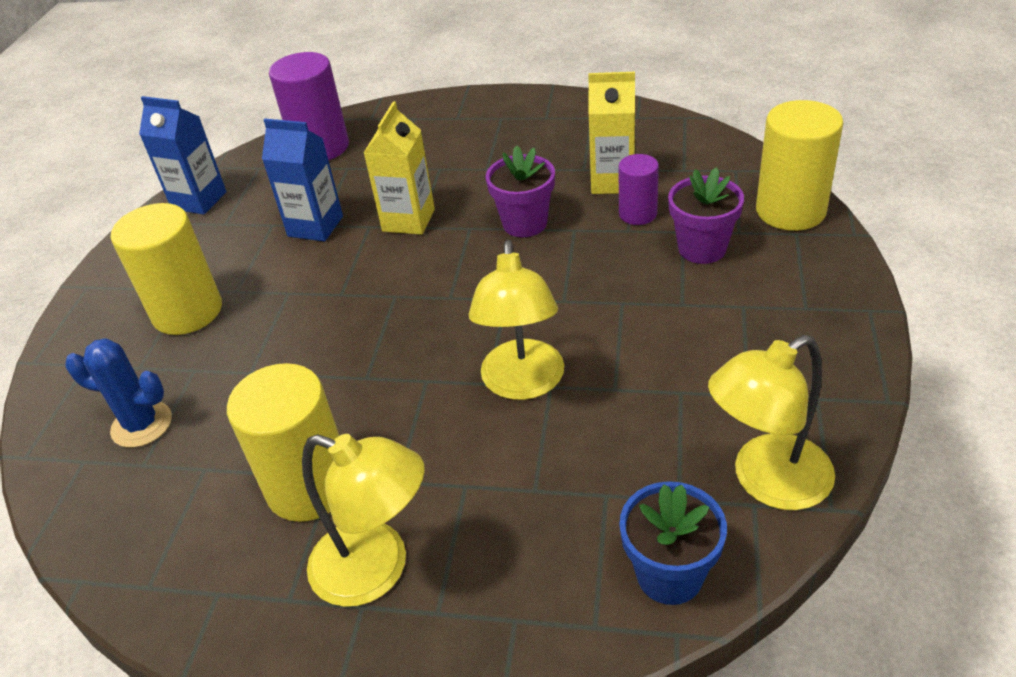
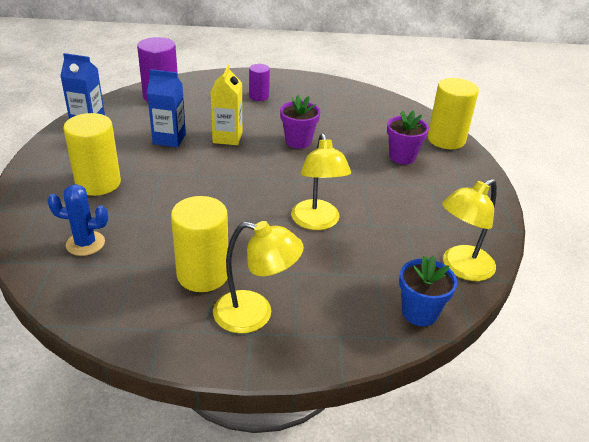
camera: 15 degrees left, 5 degrees down
(613, 181) = (344, 121): yellow carton -> none
(638, 214) = (362, 138): purple cylinder -> purple cylinder (259, 96)

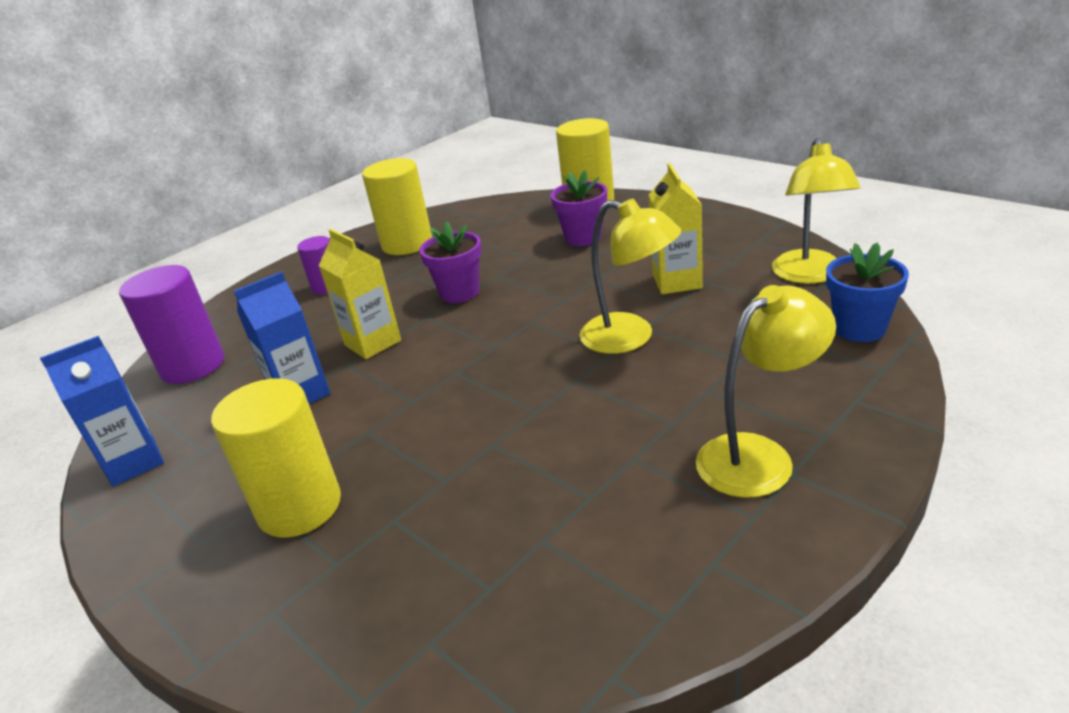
camera: 40 degrees left, 5 degrees down
(85, 243) = (429, 578): blue cactus -> none
(203, 274) = (633, 473): yellow cylinder -> yellow cylinder (407, 244)
(393, 215) = (677, 282): none -> yellow carton

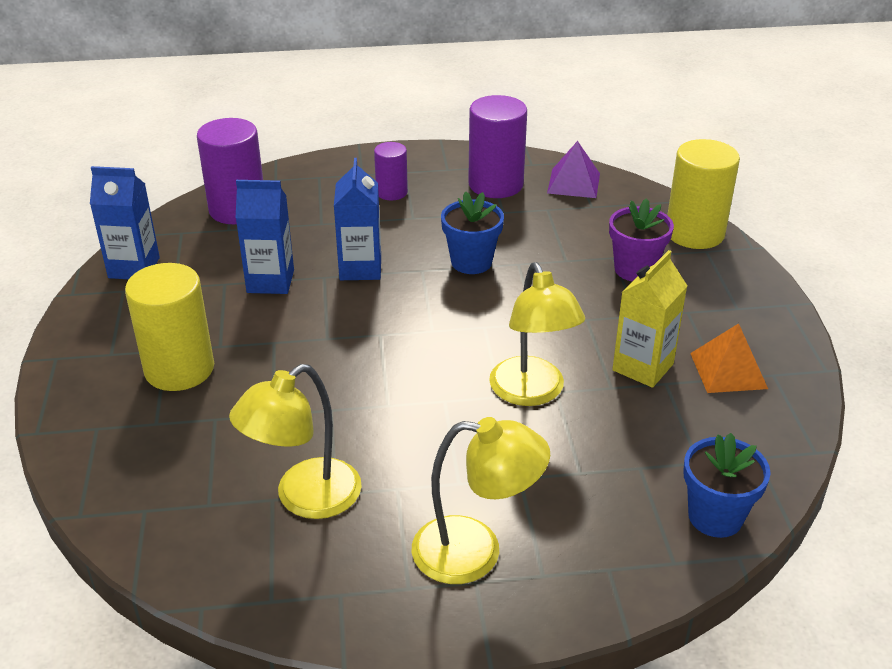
camera: 35 degrees right, 5 degrees up
(372, 343) = (360, 268): yellow carton -> blue carton
(407, 244) = (495, 184): yellow cylinder -> purple cylinder
(460, 293) = (471, 262): purple flower pot -> blue flower pot
(464, 217) = (573, 183): none -> purple pyramid
(729, 254) = (728, 370): none -> orange pyramid
(809, 275) = (760, 440): yellow lamp -> yellow lamp (305, 498)

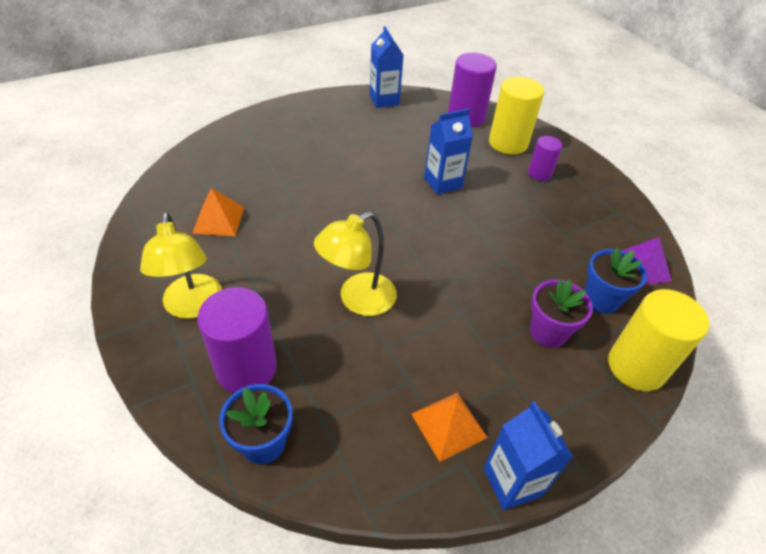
camera: 65 degrees right, 10 degrees up
(179, 369) = (306, 142): yellow cylinder -> yellow cylinder (508, 143)
(270, 281) = (404, 150): blue carton -> blue carton (512, 482)
(305, 498) = (219, 220): yellow lamp -> orange pyramid
(471, 262) = (487, 233): blue flower pot -> blue flower pot (600, 300)
(495, 184) = (596, 222): purple cylinder -> purple cylinder (246, 368)
(643, 367) = (421, 362): yellow carton -> none

